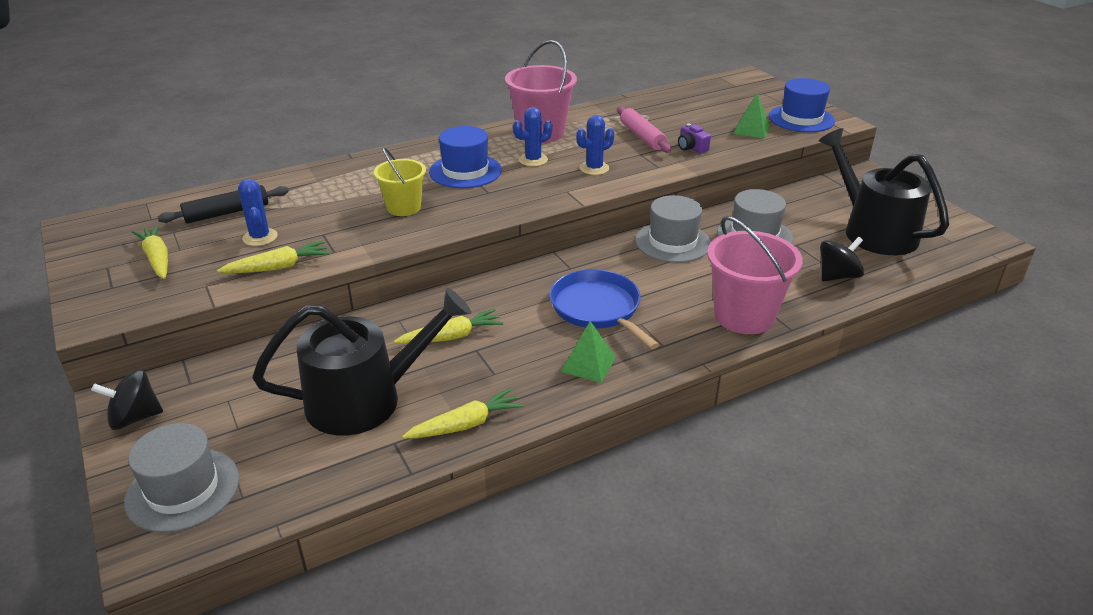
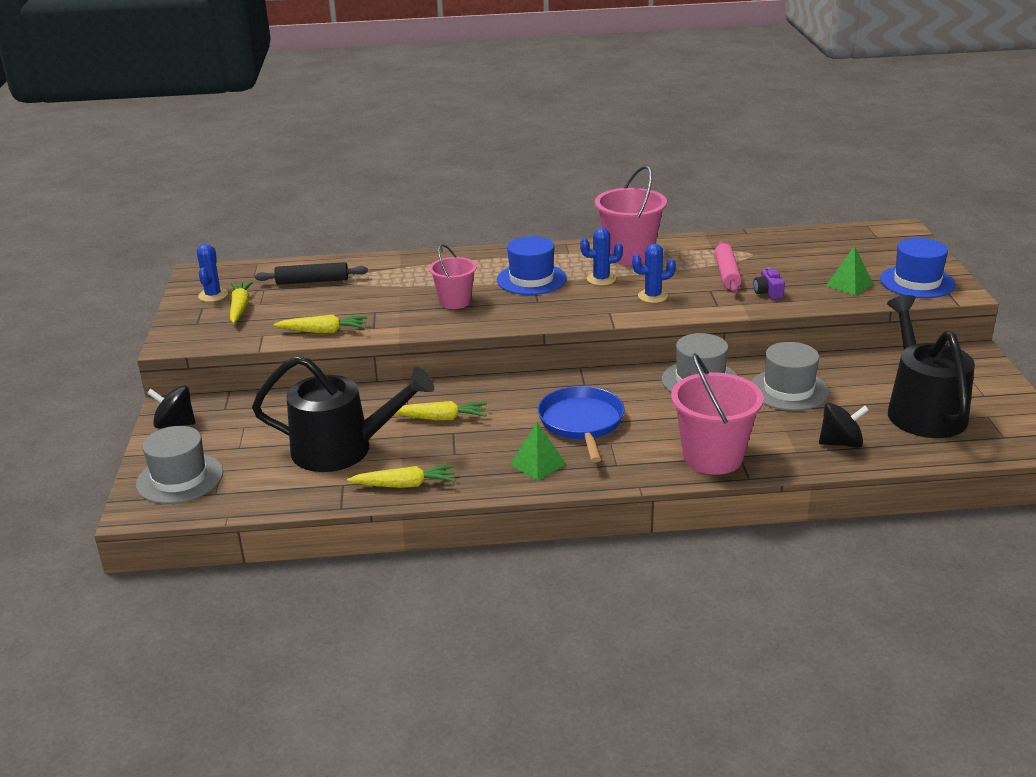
camera: 25 degrees right, 5 degrees down
(260, 237) = (324, 305): blue cactus -> blue cactus (213, 295)
(403, 207) = (455, 302): yellow bucket -> pink bucket

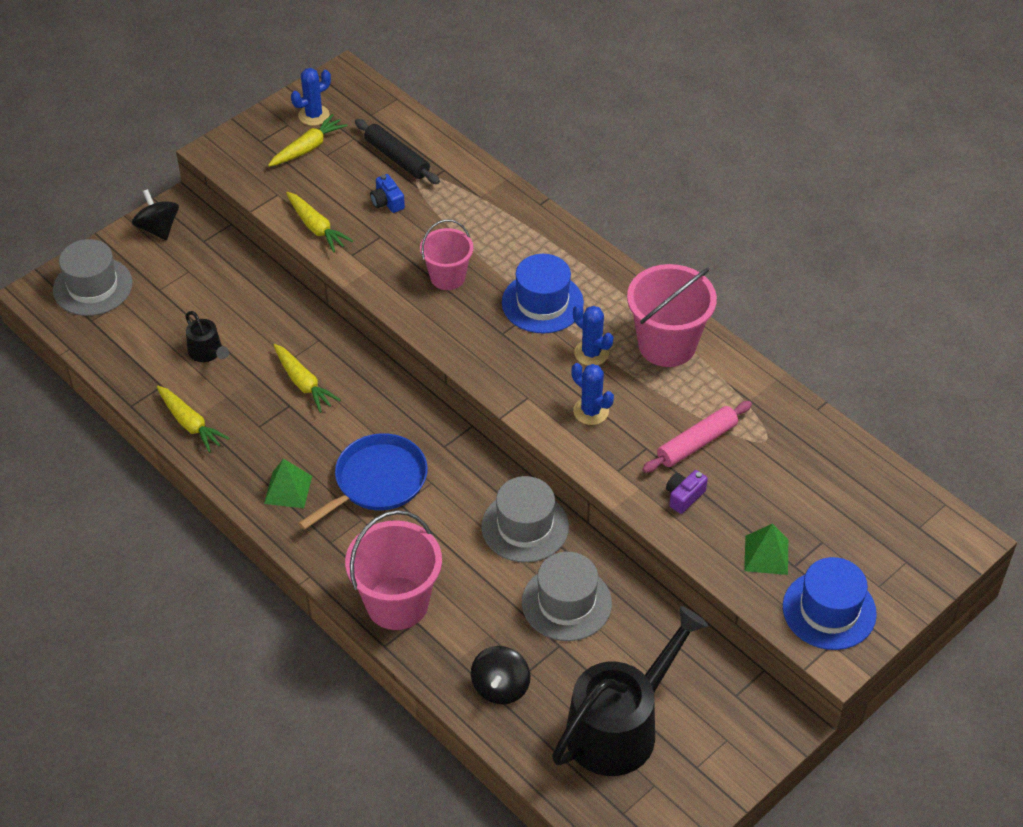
camera: 50 degrees right, 20 degrees up
(342, 449) = (207, 352): black watering can -> black watering can, size x0.44
(347, 298) = (387, 202): none -> blue camera
(841, 443) = (500, 687): black spinning top -> black spinning top turned 60 degrees clockwise

